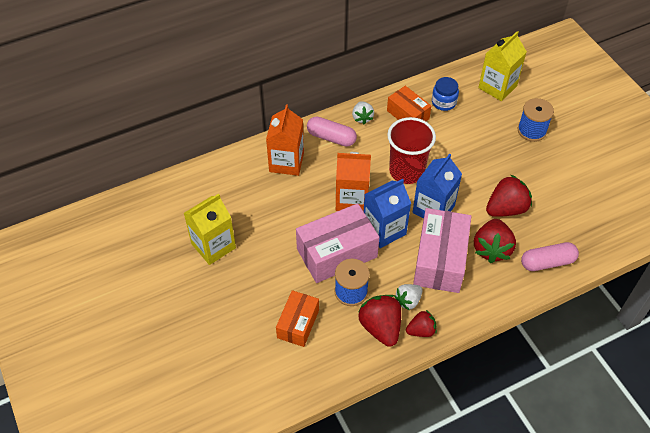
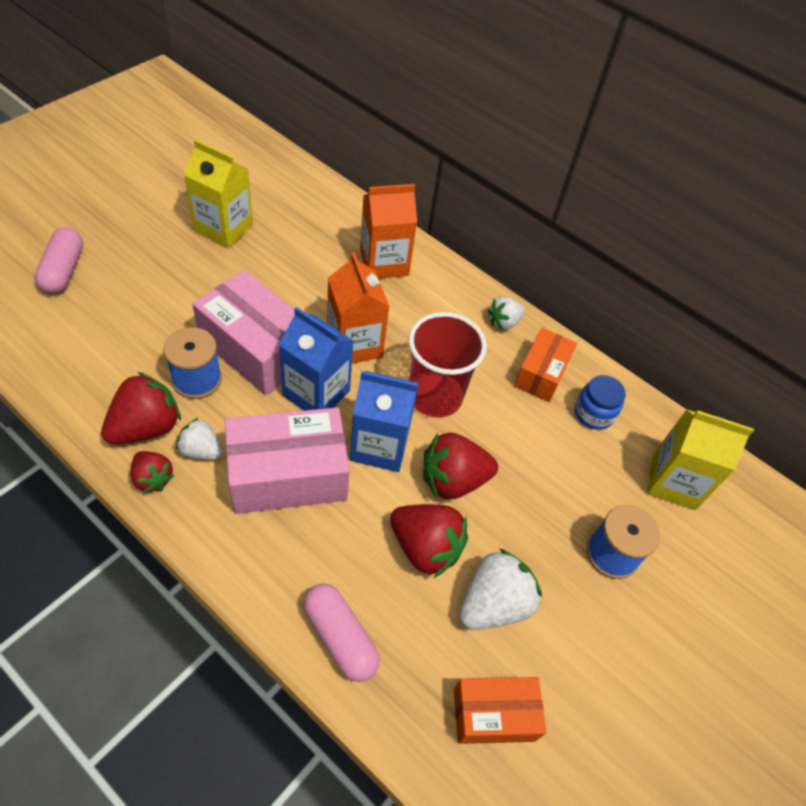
camera: 60 degrees right, 0 degrees up
(298, 324) = (129, 335): orange box -> orange box (494, 714)
(331, 137) = (449, 298): pink capsule -> pink capsule (63, 270)
(491, 249) = (335, 543): red strawberry -> red strawberry (453, 480)
(546, 190) = (493, 603): none -> white strawberry

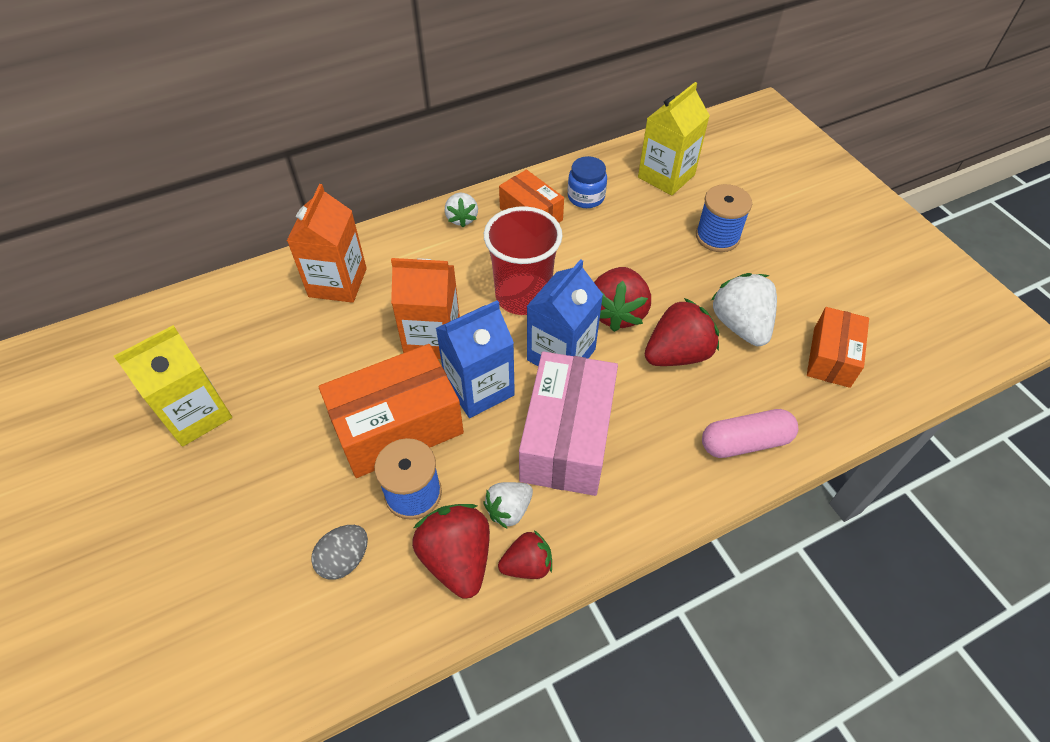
camera: 60 degrees left, 0 degrees up
(63, 270) = (159, 614): pink capsule -> none
(128, 356) = (344, 559): none -> grey egg
(256, 349) = (397, 426): pink box -> orange box

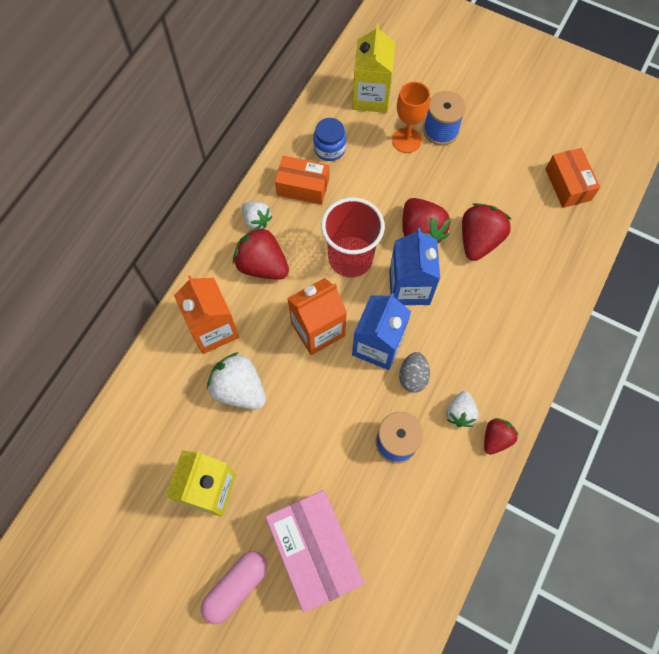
camera: 35 degrees left, 15 degrees up
(344, 559) = (391, 510): grey egg -> grey egg (413, 377)
(397, 426) = (349, 406): orange box -> none
(457, 558) = (455, 463): red strawberry -> red strawberry (262, 265)
(567, 438) = (457, 343): pink box -> pink box (315, 551)
(672, 227) = (406, 140): none -> orange goblet
(740, 325) = (501, 194): white strawberry -> white strawberry (239, 389)
(745, 442) = (558, 277): pink capsule -> pink capsule (236, 586)

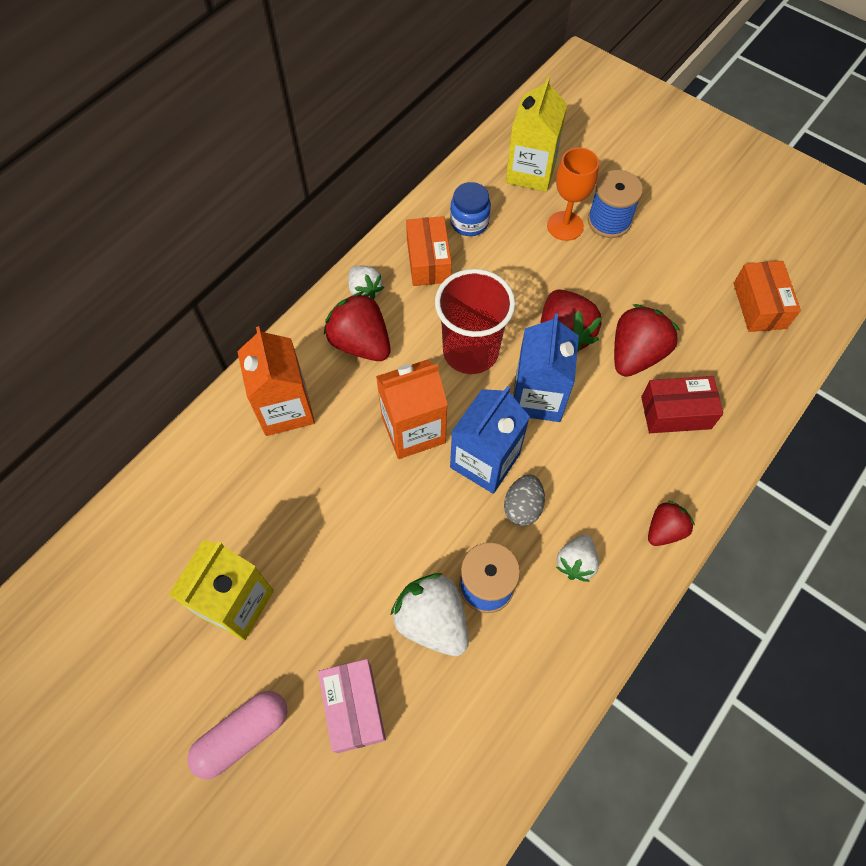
camera: 10 degrees right, 5 degrees down
(239, 389) = (301, 485): white strawberry -> white strawberry (432, 620)
(303, 187) = (428, 261): orange box -> orange box turned 60 degrees clockwise
(315, 551) = (354, 708): pink box -> pink box, size x0.61
(496, 438) = (618, 603): red strawberry -> red strawberry (664, 530)
(516, 282) = (676, 412): none -> red box

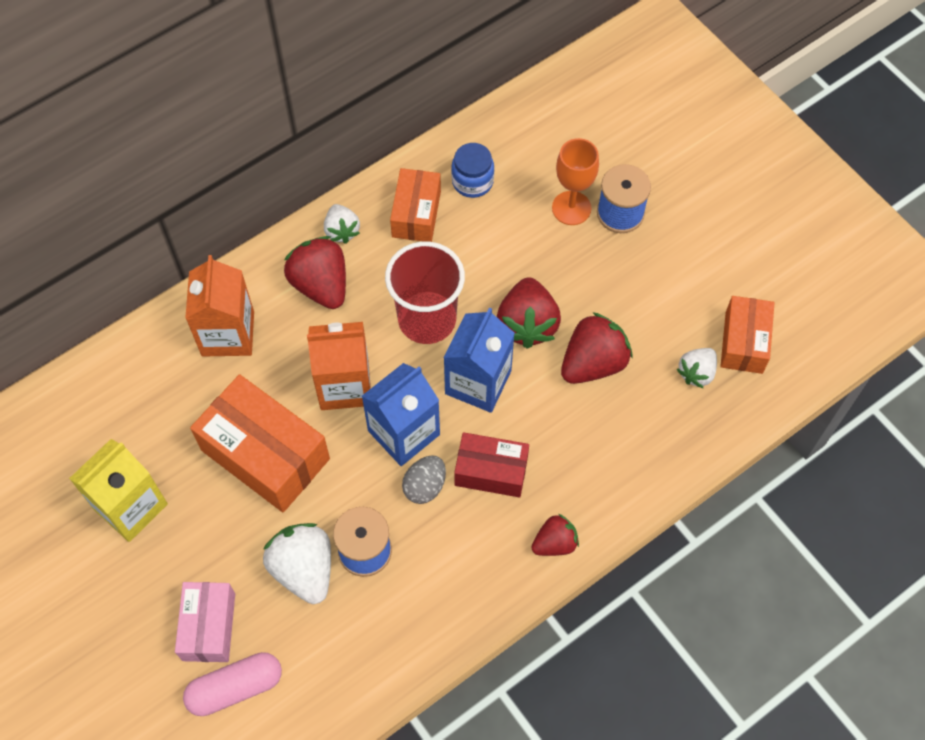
camera: 15 degrees right, 0 degrees up
(242, 735) = (104, 623): pink capsule -> pink capsule (235, 688)
(357, 515) = (265, 454): none -> orange box
(530, 172) = (557, 139): yellow carton -> none
(576, 562) = (457, 551): white strawberry -> white strawberry (696, 373)
(676, 412) = (611, 432): red box -> red box (491, 471)

